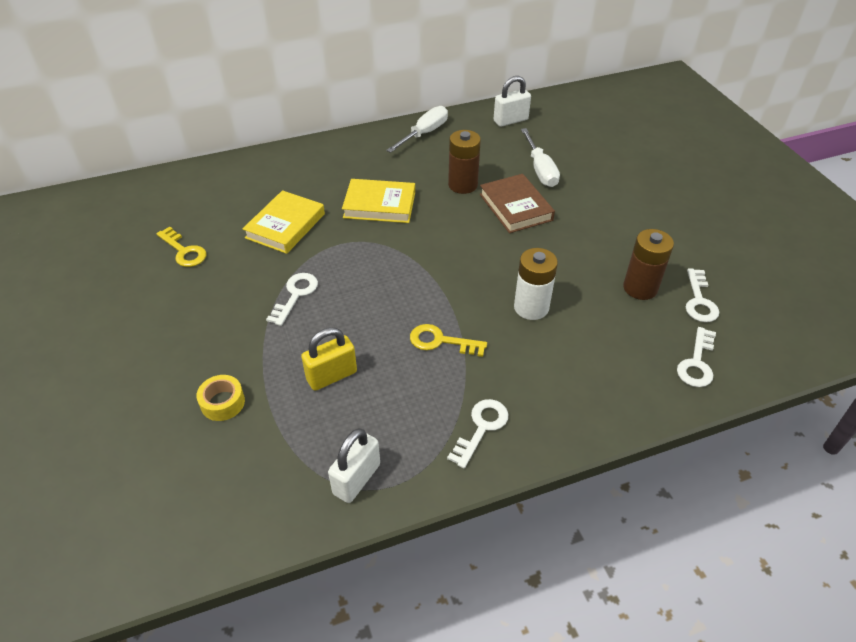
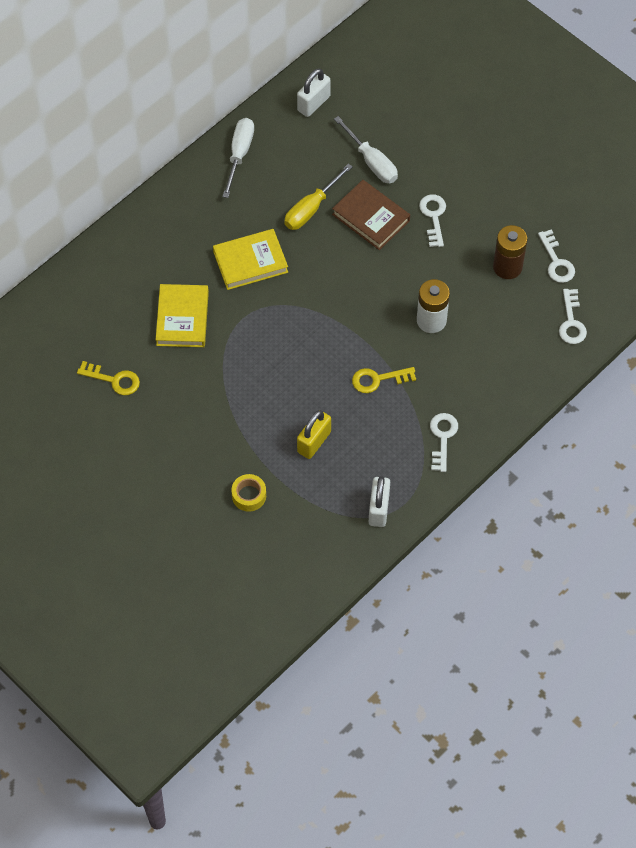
camera: 25 degrees left, 15 degrees up
(295, 295) = (239, 384): white key -> white key (433, 217)
(462, 185) = (311, 208): brown battery -> yellow screwdriver

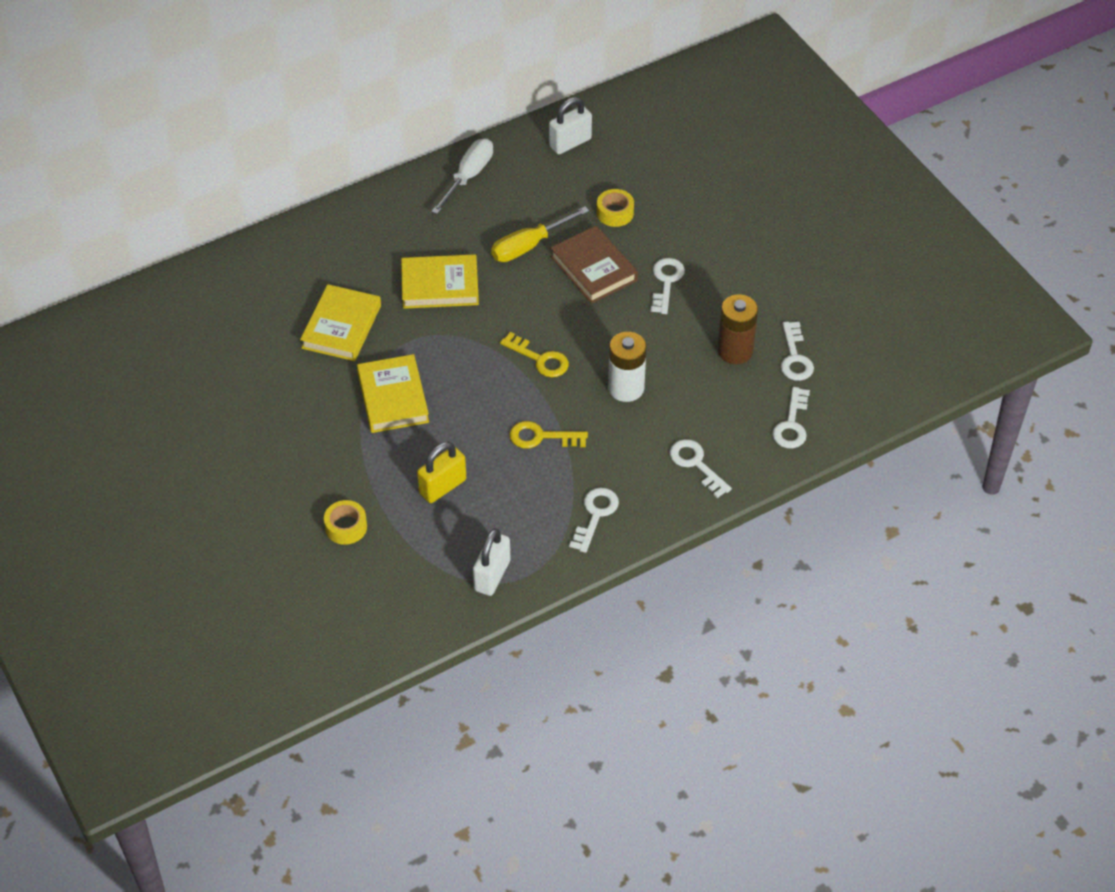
camera: 15 degrees right, 10 degrees down
(113, 380) = (240, 373): yellow key -> yellow key (539, 359)
(247, 373) = (393, 397): none -> yellow book
(372, 162) = (615, 213): white screwdriver -> yellow tape
(507, 375) = (696, 464): none -> white key

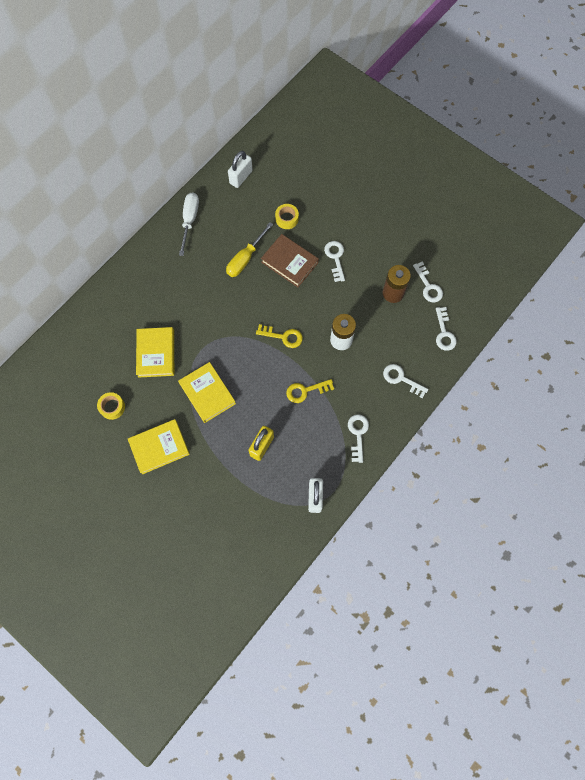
camera: 20 degrees left, 20 degrees up
(346, 527) = (216, 494): yellow tape -> yellow tape (112, 407)
(440, 285) = (203, 304): yellow book -> yellow book (159, 447)

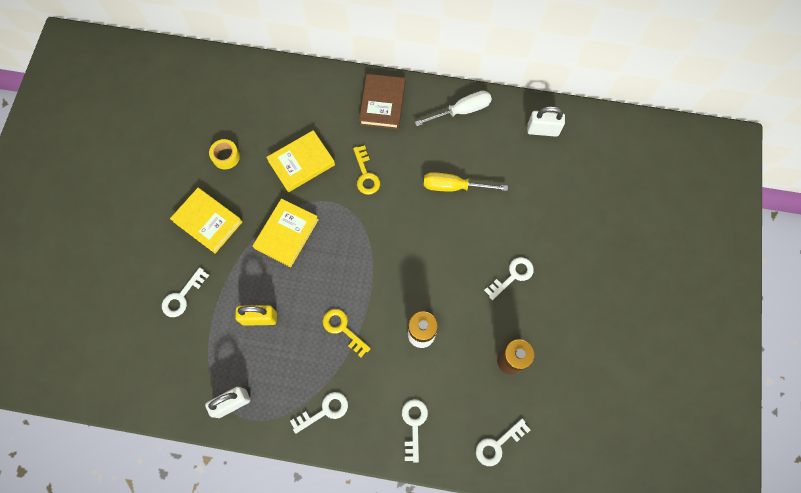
camera: 60 degrees right, 0 degrees up
(283, 336) = (390, 272): yellow key -> yellow key (366, 174)
(287, 219) = (525, 201): yellow tape -> none
(289, 262) = (477, 232): brown book -> brown book (382, 104)
(428, 286) = (544, 396): white key -> white key (182, 296)

